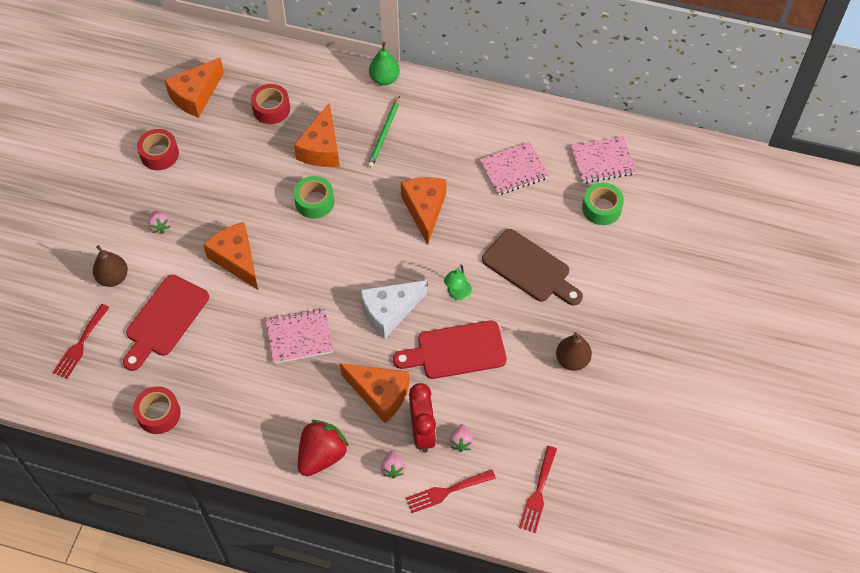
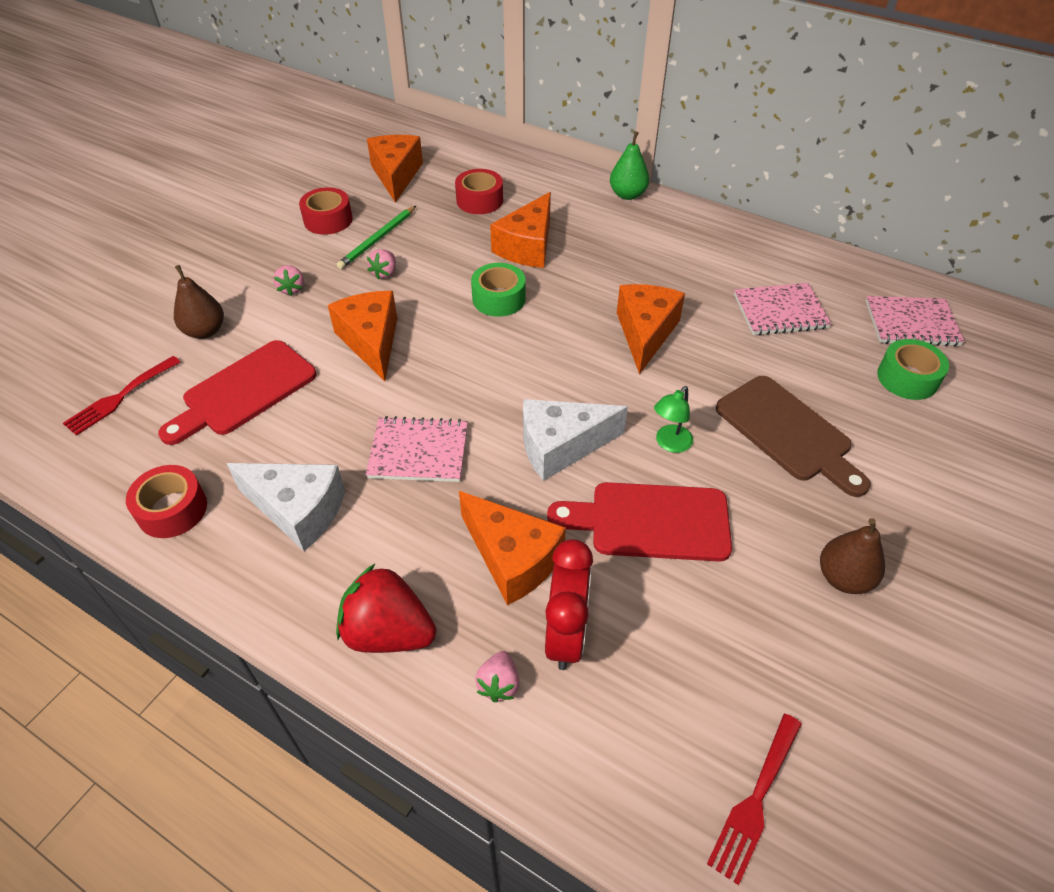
camera: 15 degrees right, 10 degrees down
(196, 96) = (396, 175): orange cheese -> orange cheese turned 120 degrees clockwise
(238, 395) = (298, 510): none -> white cheese
(322, 455) = (388, 632): red strawberry -> red strawberry turned 120 degrees counterclockwise
(384, 134) = (612, 246): green pencil -> green pencil (377, 239)
(447, 491) = (583, 752): red fork -> none
(461, 442) = (628, 668): pink strawberry -> pink strawberry (384, 273)

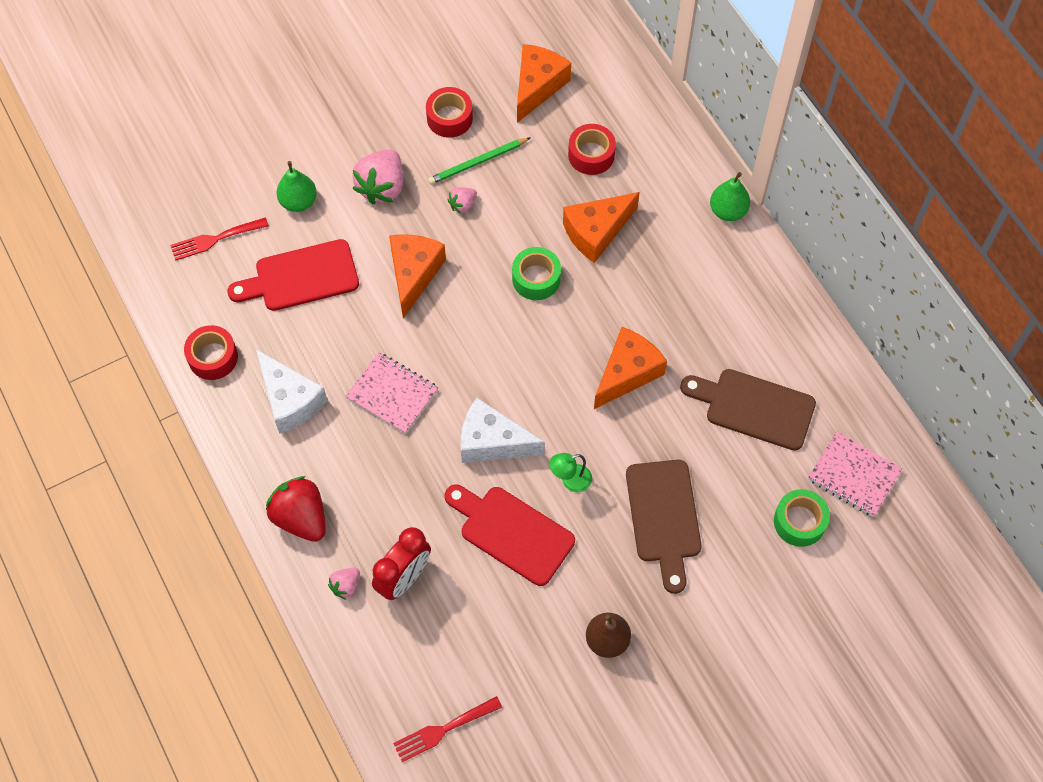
camera: 30 degrees right, 15 degrees up
(205, 331) = (298, 202): brown pear -> green pear
(292, 289) = (382, 187): pink strawberry -> pink strawberry, size x1.97
(512, 558) = (404, 509): orange cheese -> none
(780, 312) = (754, 408): pink notebook -> brown cutting board

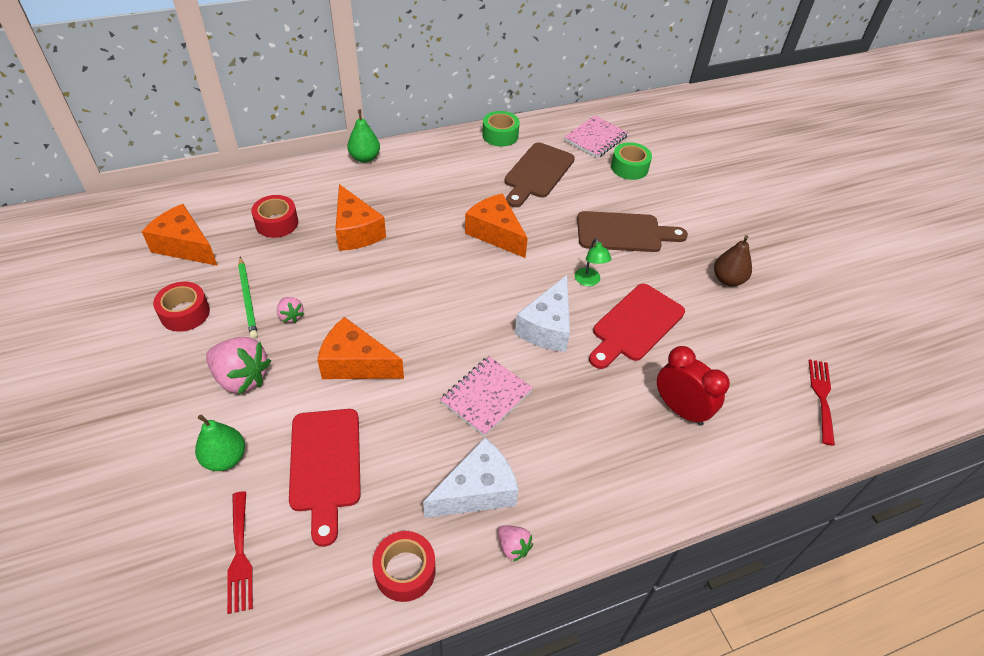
camera: 85 degrees left, 15 degrees down
(301, 518) = (616, 493): red strawberry -> none
(346, 586) = (690, 459): pink strawberry -> pink strawberry (513, 547)
(443, 730) = (821, 397): red fork -> red fork turned 150 degrees counterclockwise
(536, 279) = (389, 275): green tape -> green tape (500, 135)

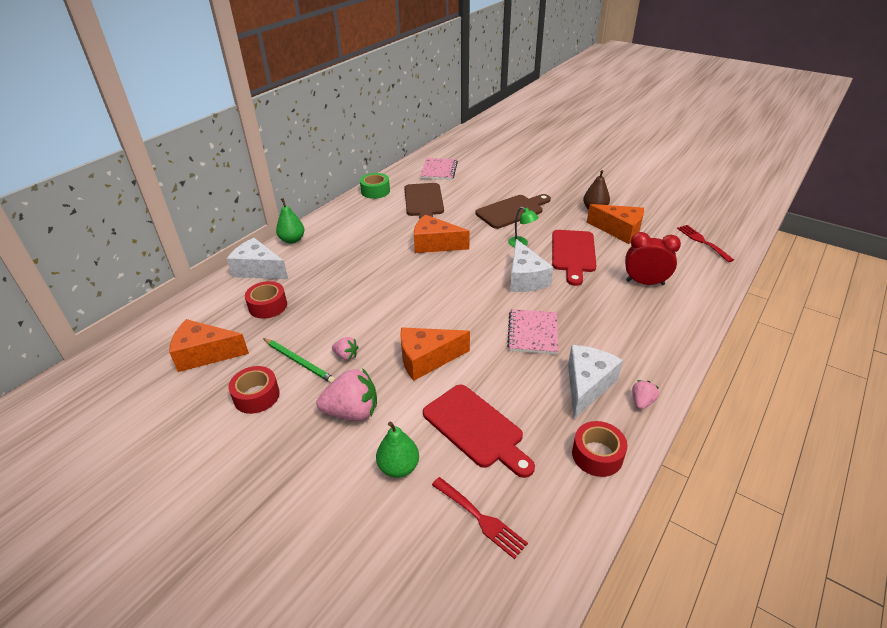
camera: 30 degrees left, 10 degrees down
(305, 178) = (258, 270): none -> white cheese
(356, 231) = (336, 284): orange cheese -> orange cheese (619, 231)
(513, 547) = (642, 402): pink strawberry -> pink strawberry turned 75 degrees counterclockwise
(629, 167) = (476, 177): green tape -> none

